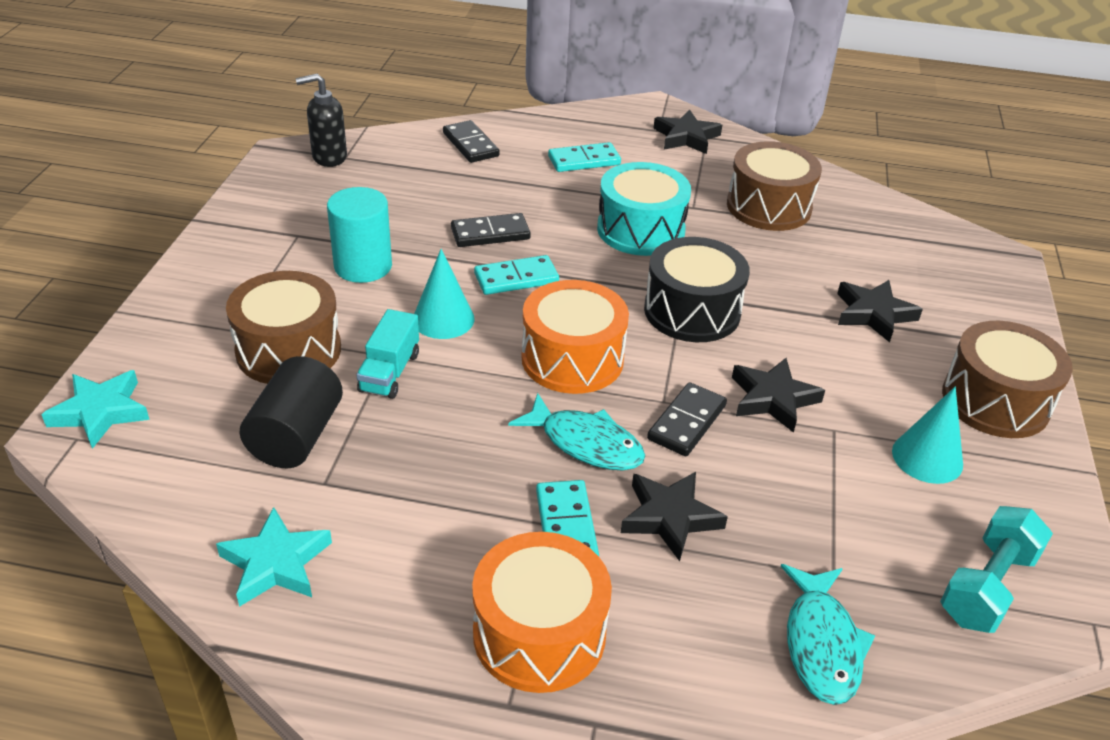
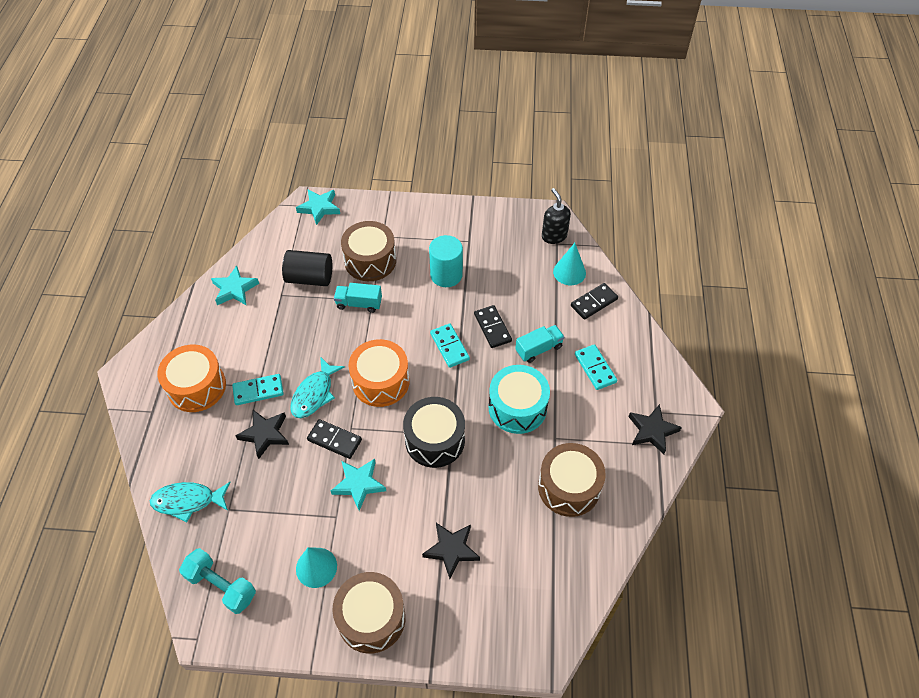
camera: 85 degrees right, 15 degrees up
(443, 319) = (406, 318): turquoise cone -> turquoise cone (569, 272)
(541, 199) = (538, 349): none -> turquoise truck
(773, 399) = (359, 484): black star -> turquoise star

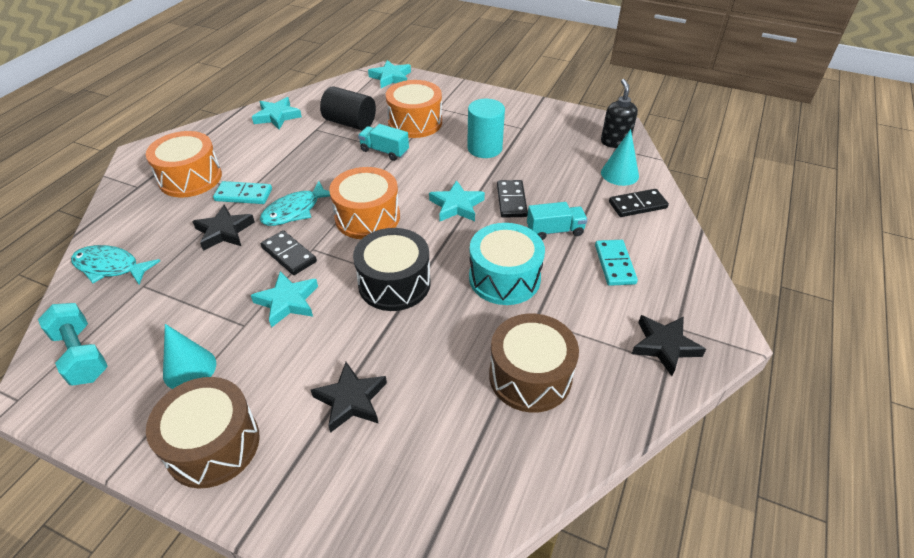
camera: 20 degrees right, 10 degrees down
(370, 261) = (415, 122): brown drum -> orange drum
(449, 346) = (456, 205): turquoise domino -> turquoise star

